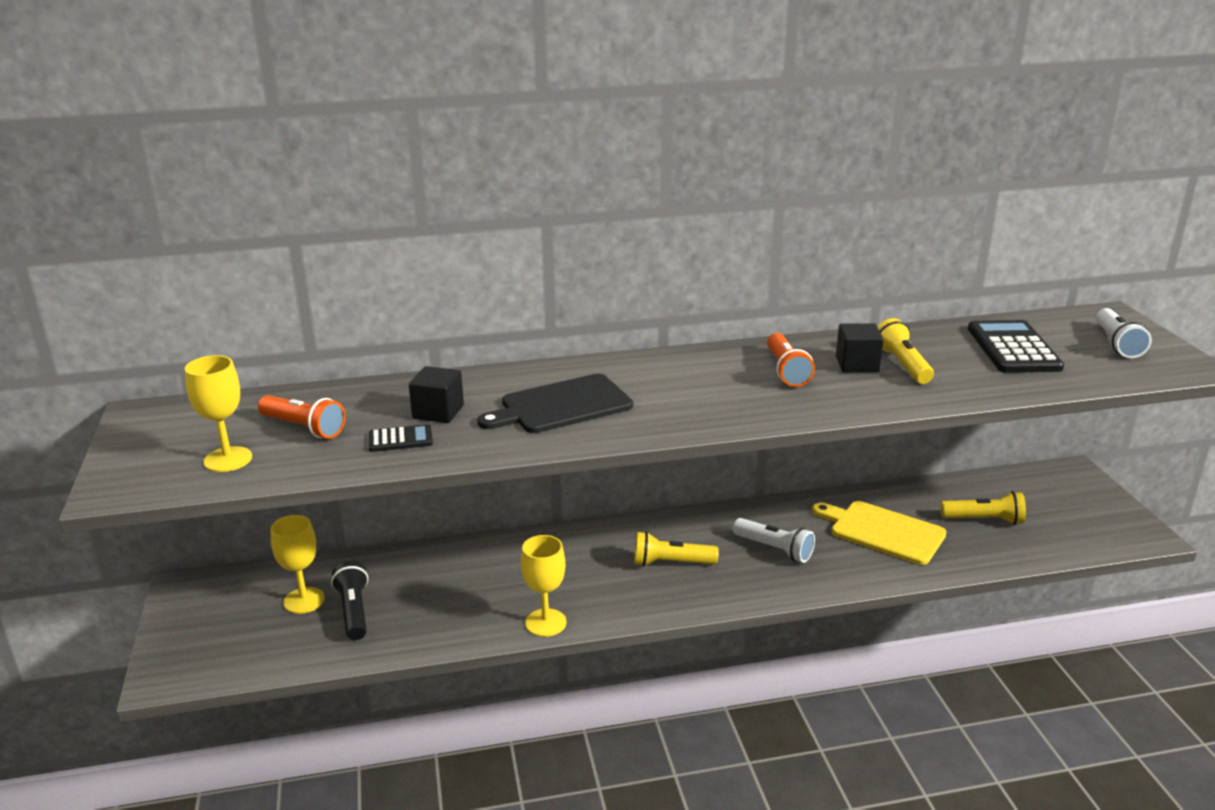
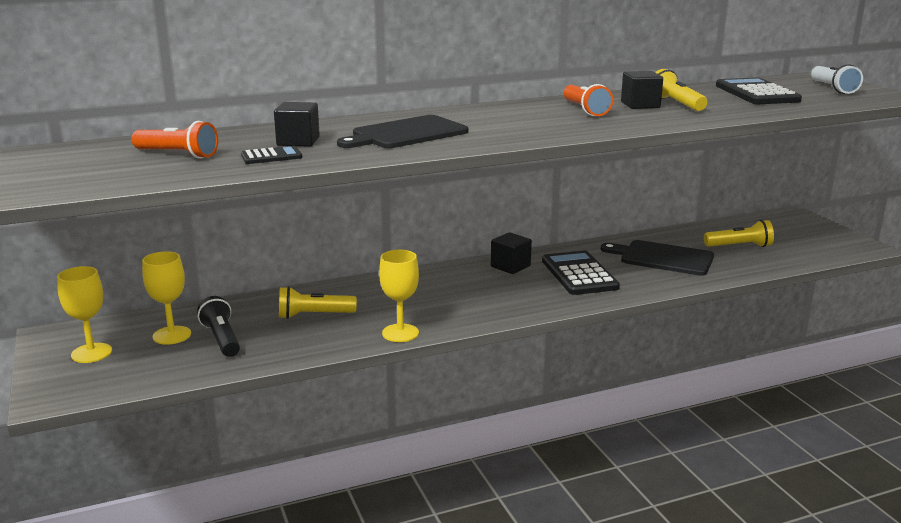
camera: 10 degrees left, 5 degrees down
(228, 459) = (113, 174): yellow goblet -> yellow goblet (91, 353)
(671, 563) = (495, 288): yellow flashlight -> yellow flashlight (314, 315)
(698, 529) = (510, 266): none -> black cube
(774, 549) = (579, 274): white flashlight -> black calculator
(883, 531) = (663, 258): yellow cutting board -> black cutting board

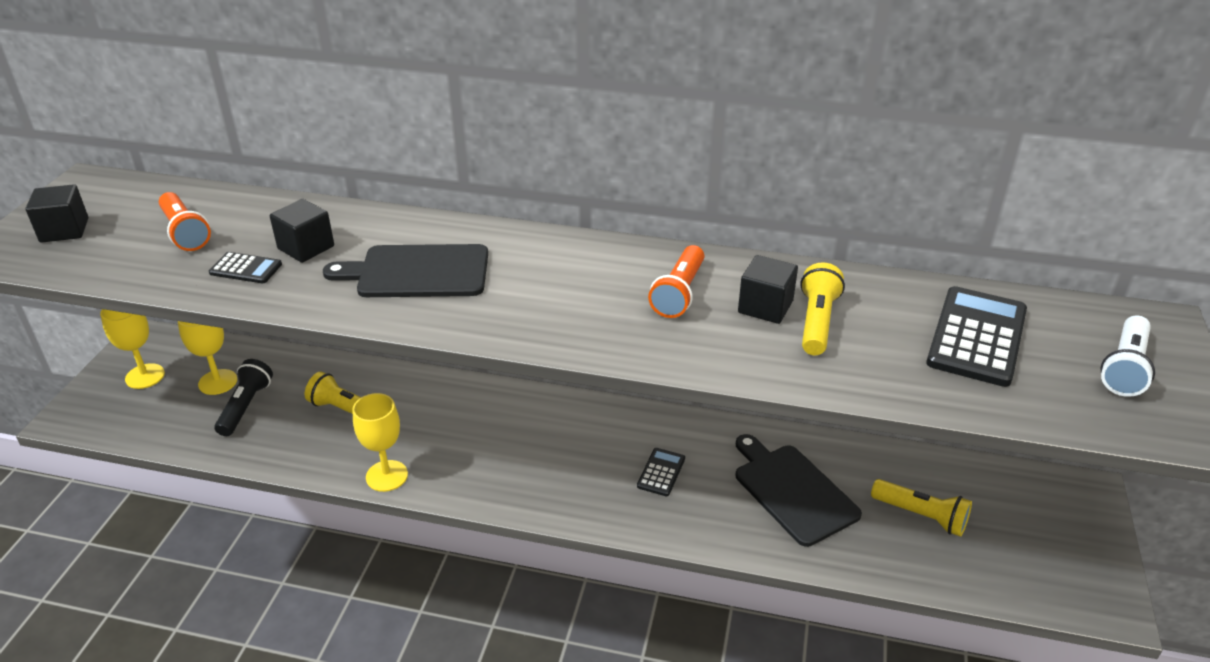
camera: 35 degrees right, 15 degrees up
(510, 266) = (604, 423): black cube -> black cube (64, 230)
(579, 274) = (661, 472): black calculator -> black calculator, size x0.51

